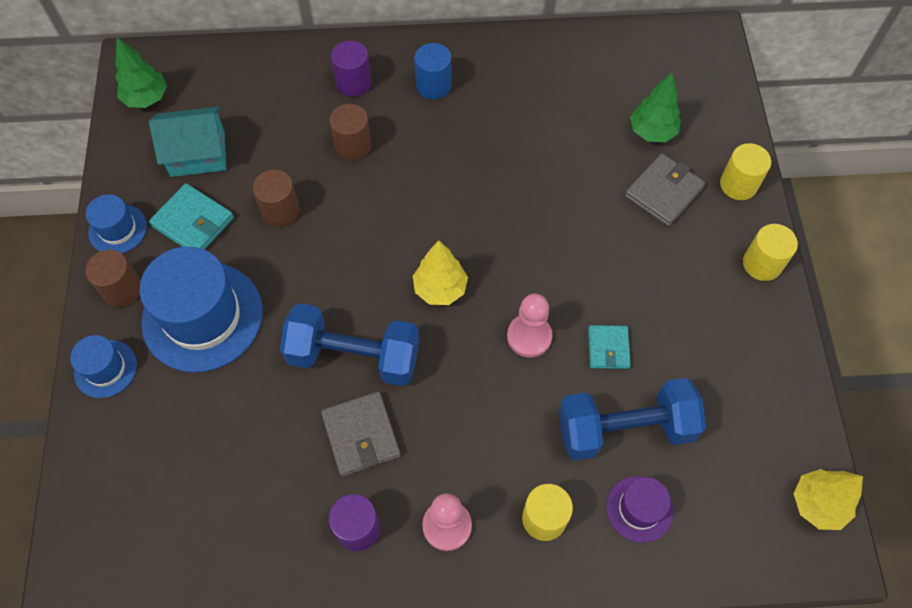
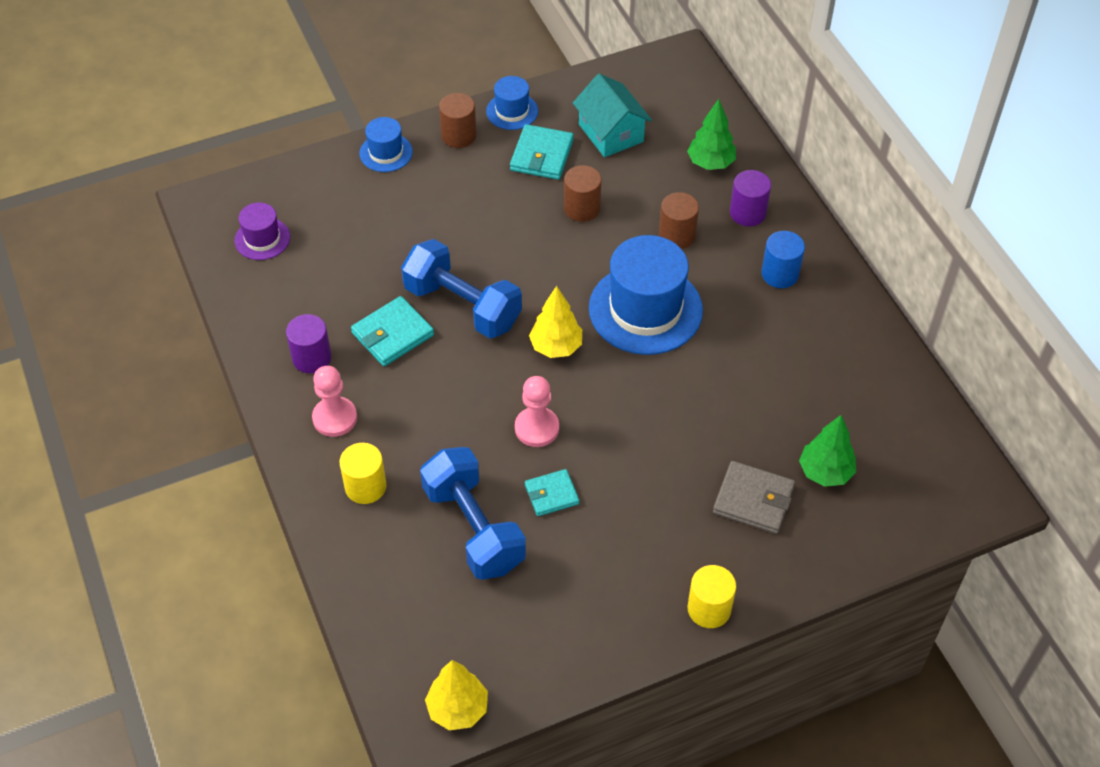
camera: 70 degrees right, 10 degrees down
(146, 98) = (649, 79): green tree -> green tree (710, 163)
(202, 316) = (456, 194): blue hat -> blue hat (645, 309)
(354, 356) = (462, 306): blue dumbbell -> blue dumbbell turned 45 degrees counterclockwise
(361, 435) = (392, 334): grey wallet -> turquoise wallet
(639, 509) = (400, 558): purple hat -> purple hat (262, 239)
(738, 184) = (799, 567): yellow cylinder -> none

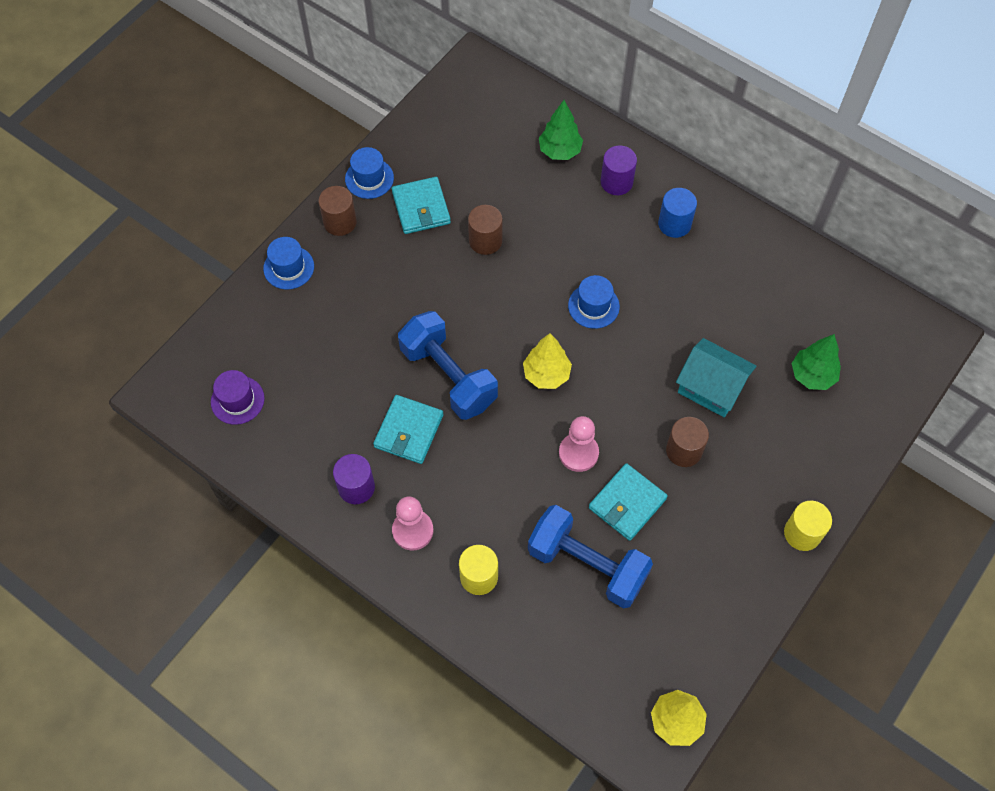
camera: 30 degrees left, 10 degrees up
(462, 306) = (448, 376): blue dumbbell -> blue dumbbell turned 45 degrees clockwise
(551, 494) = (627, 503): turquoise wallet -> turquoise wallet, size x1.51
(611, 133) = (463, 161): turquoise house -> turquoise house (711, 387)
(645, 309) = (593, 306): blue hat -> blue hat, size x0.50
(677, 235) = (575, 228): brown cylinder -> brown cylinder (684, 450)
(753, 500) = (777, 426): grey wallet -> none

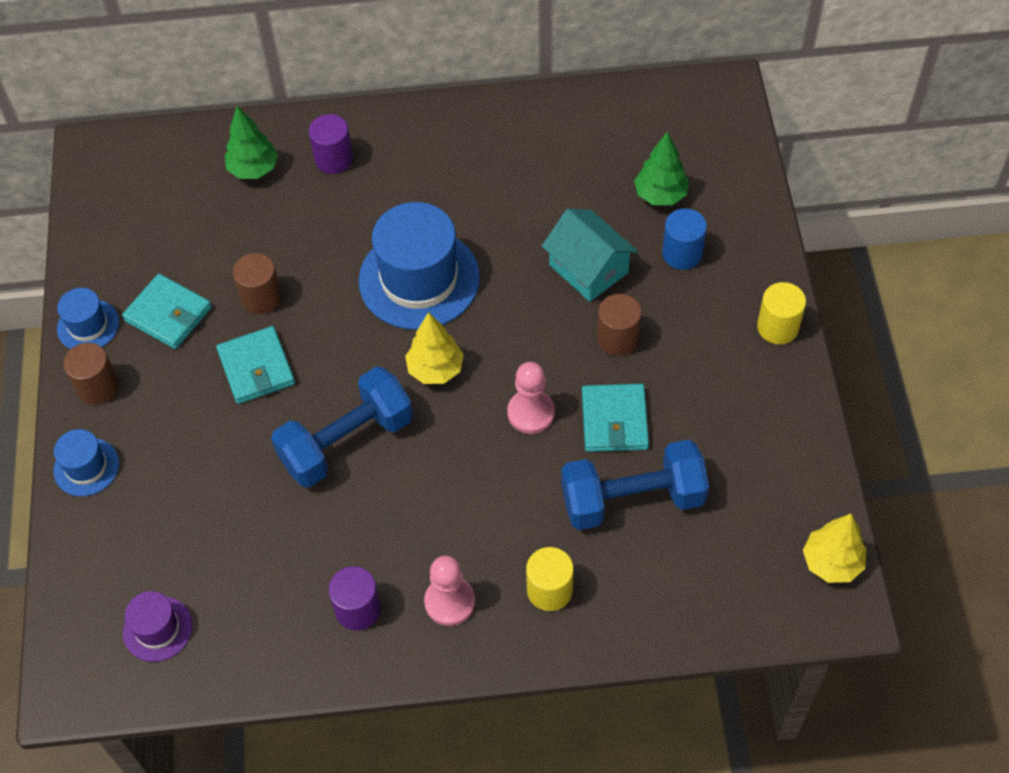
camera: 40 degrees left, 5 degrees down
(408, 431) = (357, 519): turquoise wallet -> turquoise wallet (256, 368)
(448, 376) = (347, 442): blue dumbbell -> blue dumbbell turned 45 degrees counterclockwise
(593, 306) = (419, 279): blue hat -> blue hat, size x1.98
(674, 224) = (421, 157): blue cylinder -> blue cylinder (682, 253)
(711, 387) = (588, 269): turquoise house -> turquoise house turned 60 degrees clockwise

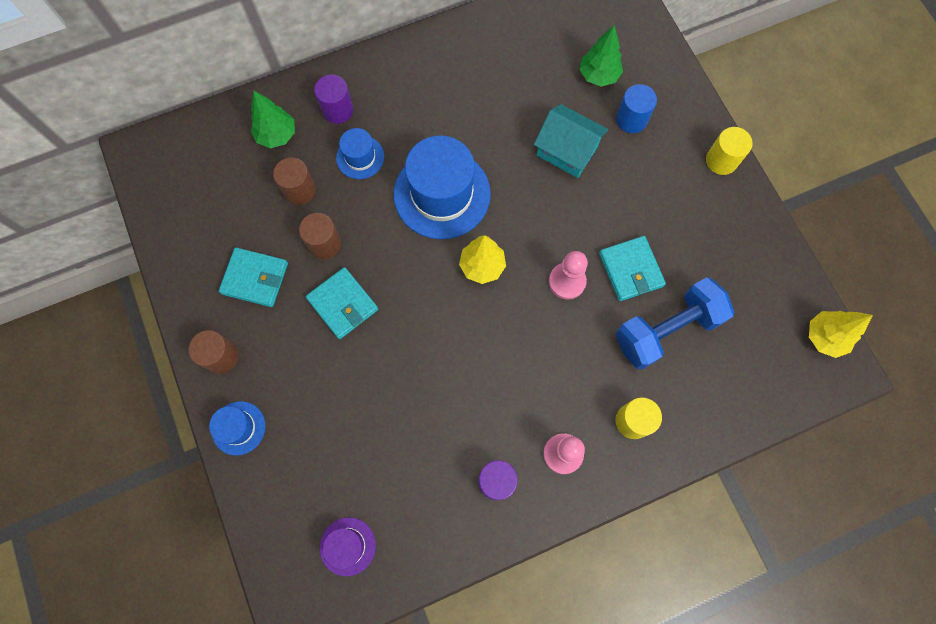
camera: 20 degrees left, 15 degrees up
(88, 325) = (193, 306): blue hat -> blue hat (360, 157)
(347, 442) = (436, 346): blue dumbbell -> none
(617, 338) = (609, 202): brown cylinder -> brown cylinder (299, 190)

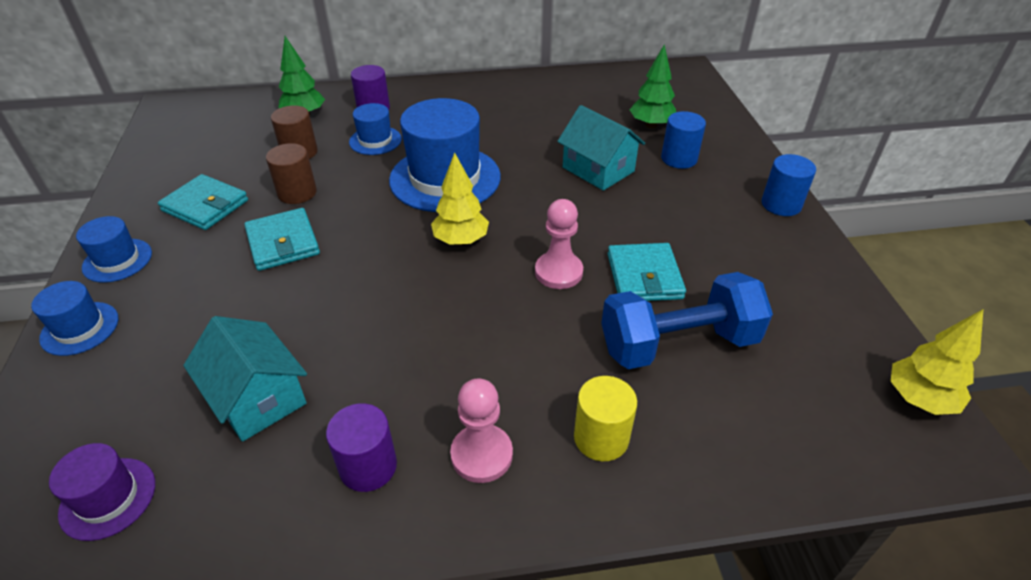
camera: 15 degrees right, 30 degrees down
(221, 356) = (117, 260): brown cylinder -> blue hat
(400, 451) = (257, 398): none -> turquoise house
(721, 160) = (781, 204): yellow cylinder -> blue cylinder

